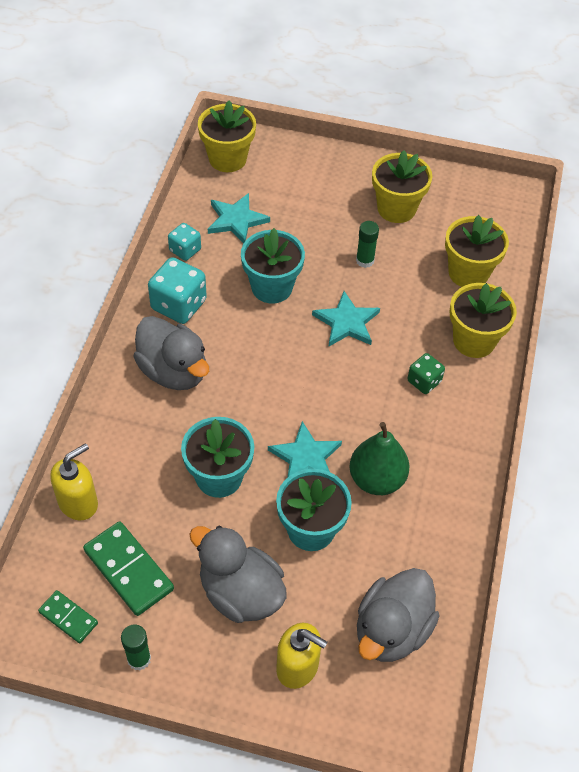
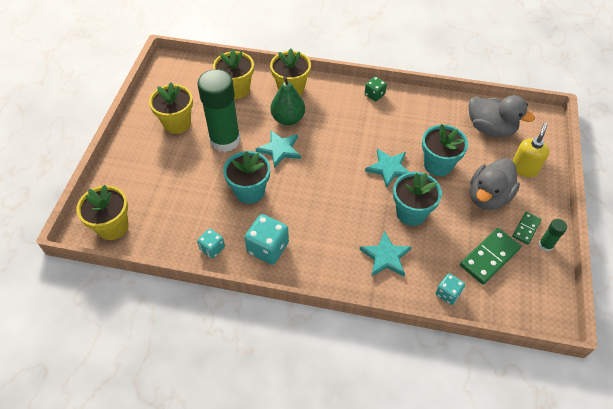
camera: 90 degrees left, 0 degrees up
(68, 618) = (532, 288): green domino -> green domino (526, 229)
(78, 502) = (448, 293): yellow soap dispenser -> turquoise dice
(173, 371) = (329, 246): grey duck -> none
(236, 220) = (182, 217): turquoise star -> turquoise star (385, 256)
(365, 260) = (225, 140): green glue stick -> green glue stick, size x2.39
(377, 479) = (397, 134): green pear -> green pear (288, 119)
(424, 381) = (324, 112): green dice -> green dice (374, 95)

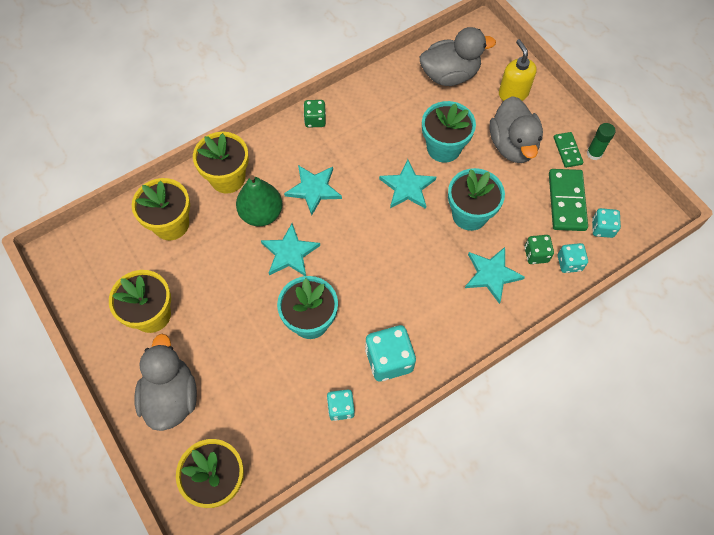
camera: 45 degrees left, 10 degrees up
(140, 168) = (171, 396): none -> grey duck
(225, 140) = (225, 290): green glue stick -> none
(331, 128) = (313, 189): none -> turquoise star
(430, 270) = (536, 254): none -> green dice
(497, 293) = (602, 228): none -> turquoise dice

